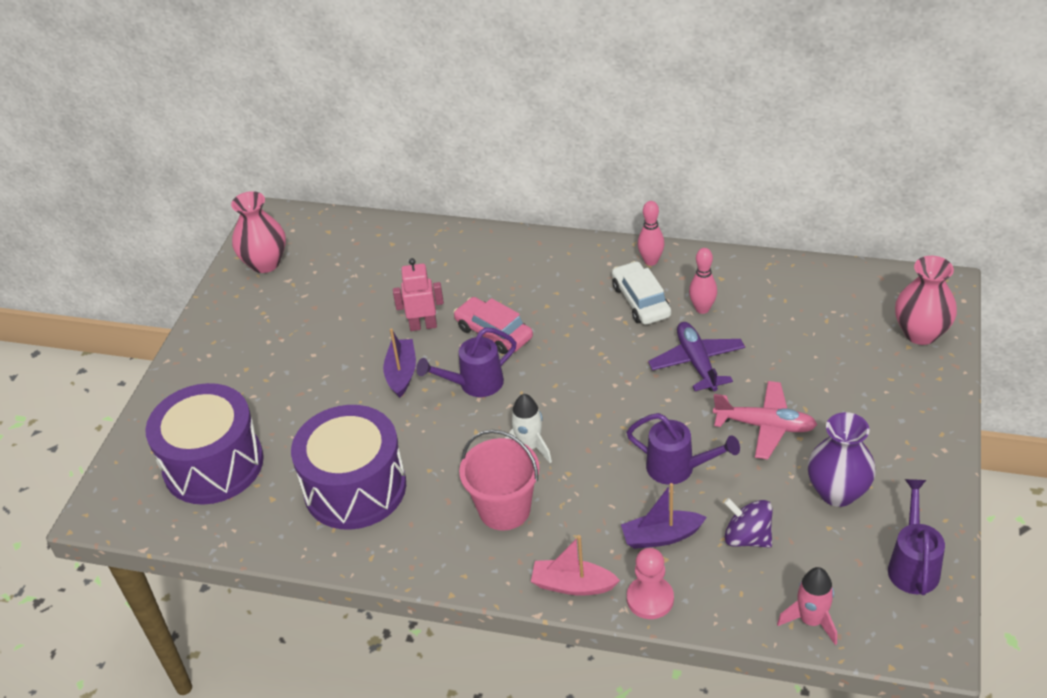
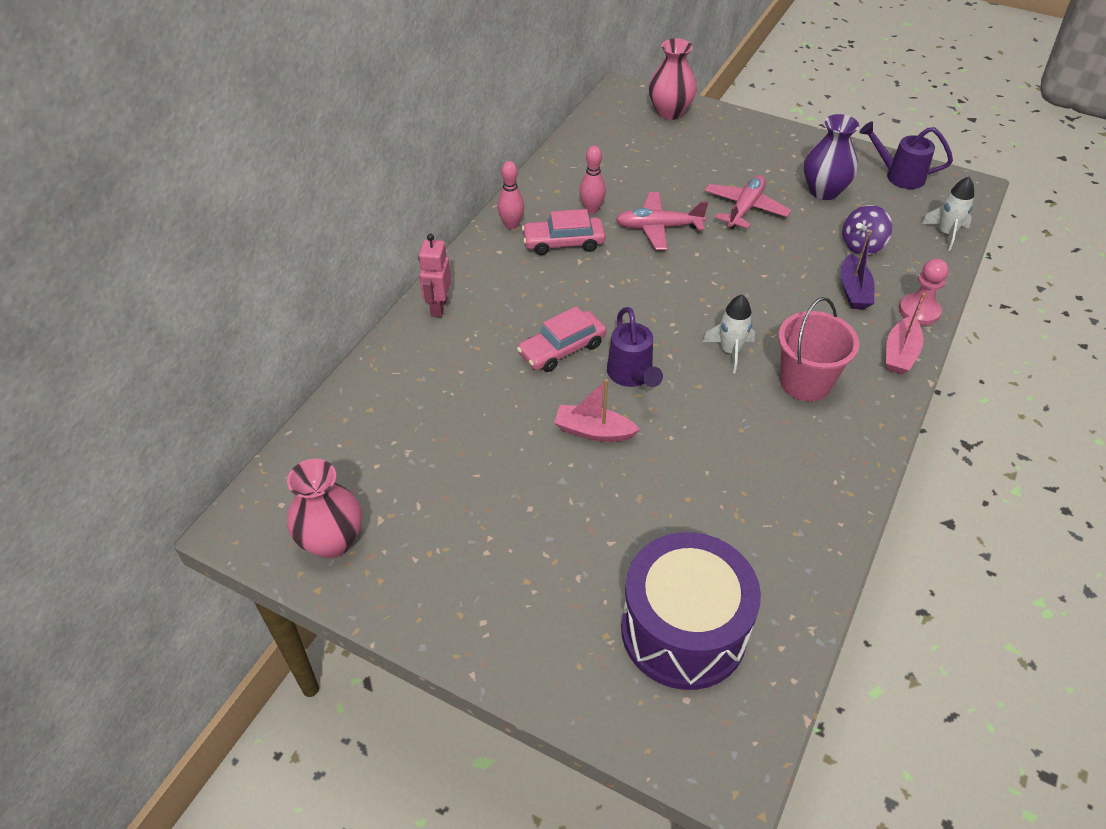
camera: 80 degrees left, 5 degrees up
(355, 488) = (752, 494): purple drum -> none
(401, 373) = (593, 431): purple boat -> pink boat
(423, 325) = (525, 402): pink robot -> pink robot (438, 307)
(641, 301) = (563, 242): white car -> pink car
(677, 468) = (780, 265): purple watering can -> none
(697, 363) = (658, 227): purple plane -> pink plane
(811, 620) = (946, 233): pink rocket -> white rocket

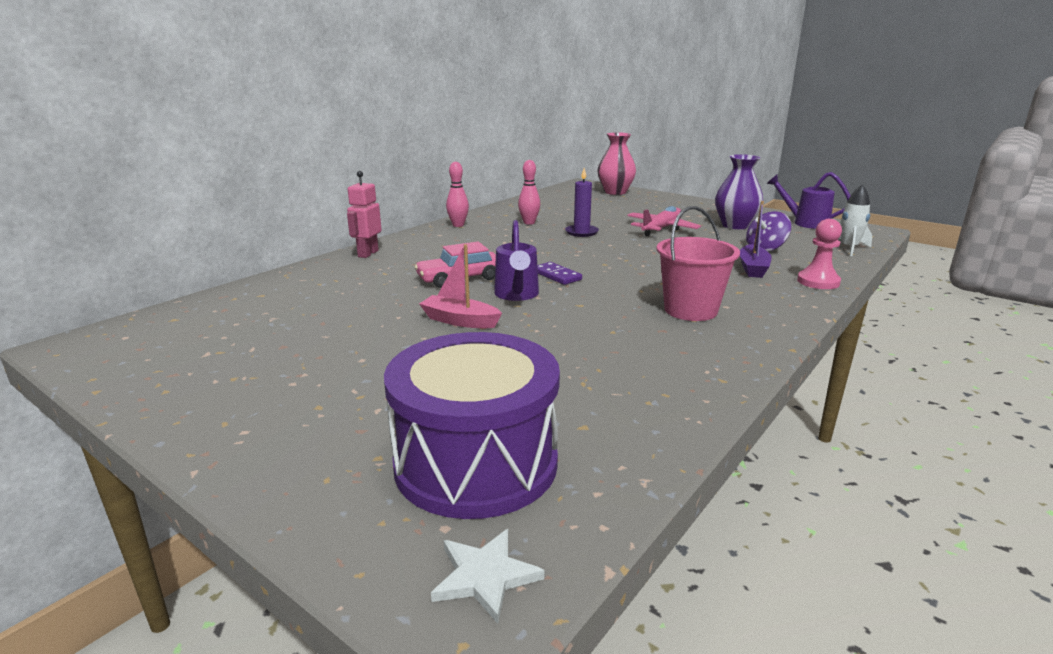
camera: 10 degrees right, 25 degrees down
(332, 541) = (146, 362): pink vase -> none
(563, 242) = (496, 234): pink car -> none
(658, 227) = (581, 232): pink plane -> purple candle
(660, 331) = (557, 276): none -> purple domino
(730, 351) = (619, 289): white rocket -> none
(730, 738) = (485, 576): none -> white star
(900, 354) = (795, 302): pink boat -> none

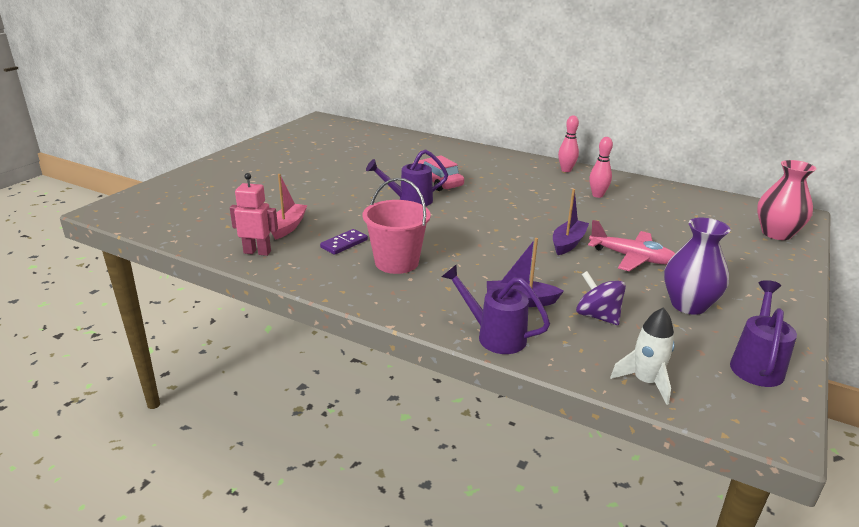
camera: 80 degrees right, 5 degrees up
(368, 254) = (474, 151): pink robot -> pink robot (257, 252)
(460, 321) = (361, 188): pink boat -> pink boat (288, 227)
(476, 463) = (201, 204): purple drum -> none
(485, 576) = (126, 211): white star -> none
(557, 276) = (456, 212): purple domino -> purple domino (344, 244)
(581, 232) = (584, 218): purple candle -> none
(635, 243) = (568, 243): none -> purple boat
(818, 282) = (494, 336): pink pawn -> purple watering can

